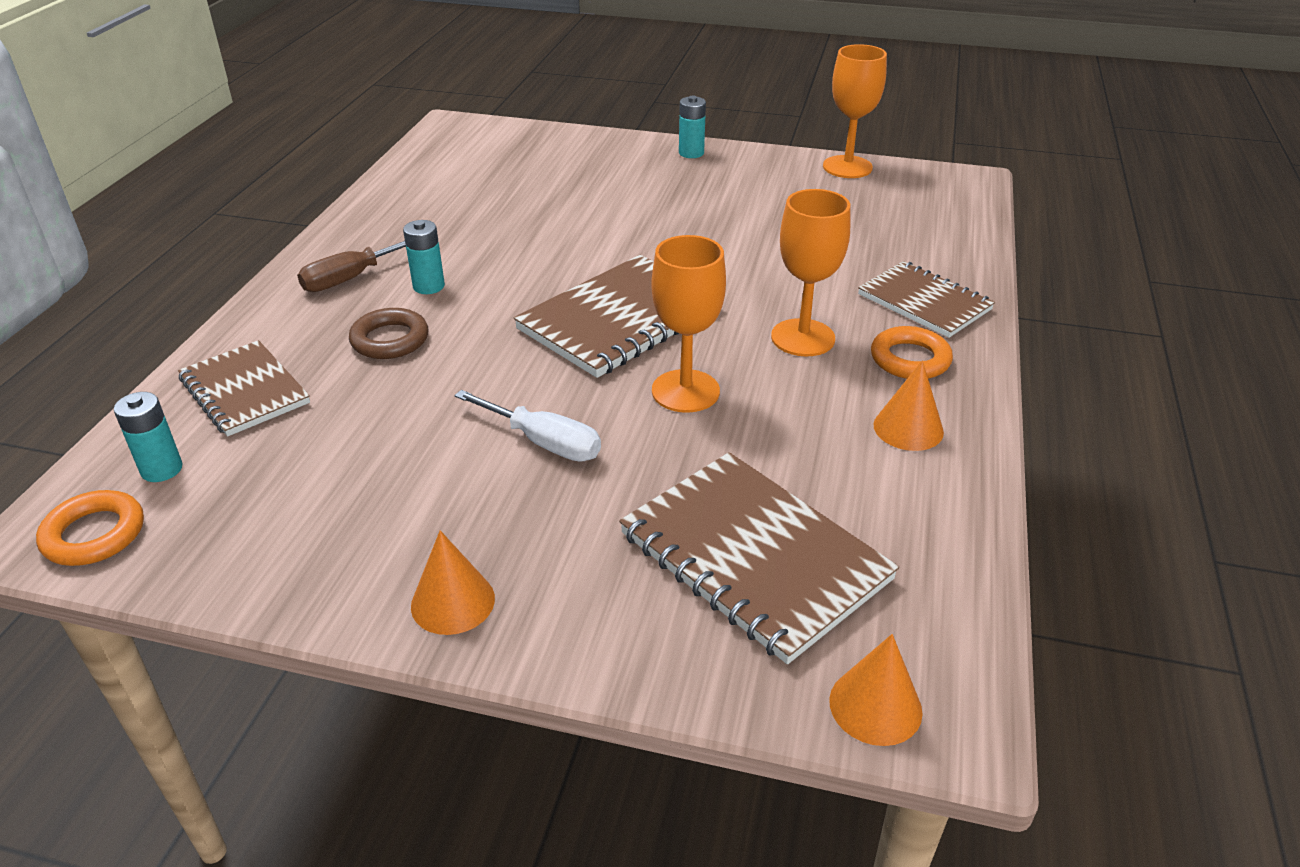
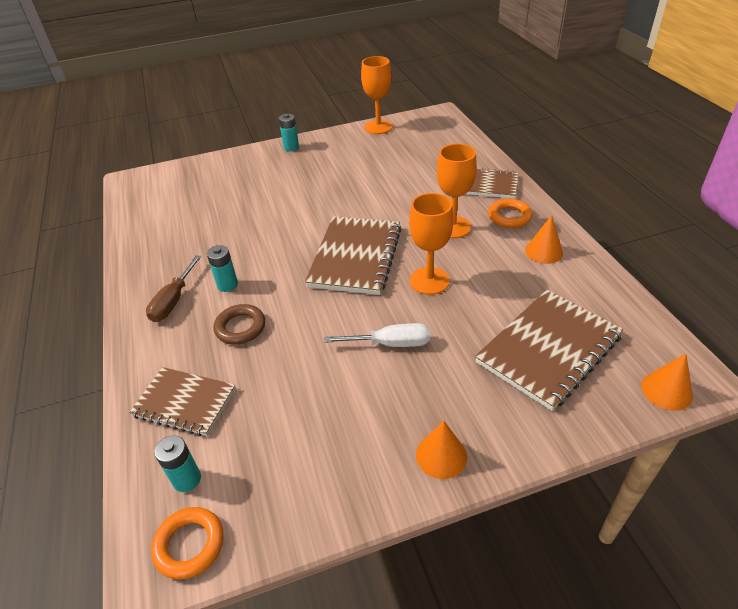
camera: 30 degrees left, 5 degrees up
(753, 557) = (548, 350): brown notebook -> brown notebook turned 60 degrees counterclockwise

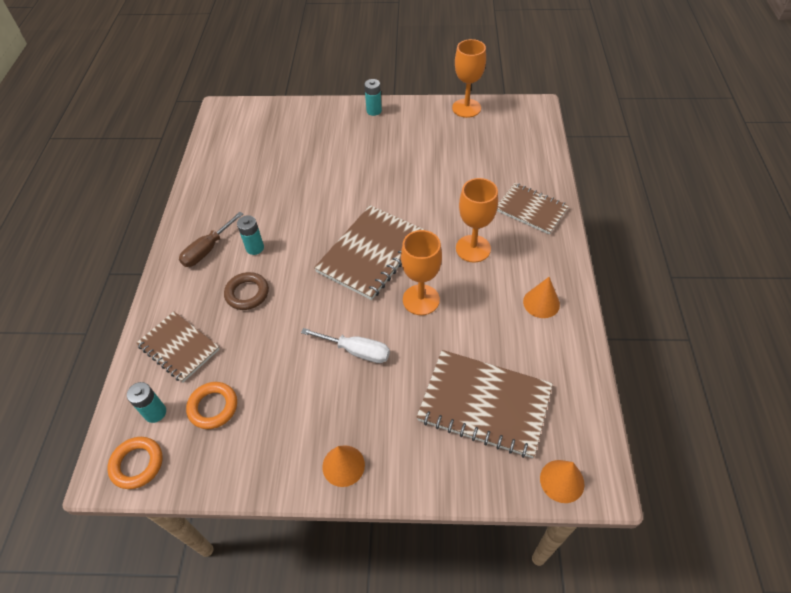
camera: 20 degrees right, 10 degrees up
(509, 217) = (532, 254): orange ring -> orange ring (213, 407)
(548, 350) = (484, 404): brown notebook -> brown notebook turned 45 degrees clockwise

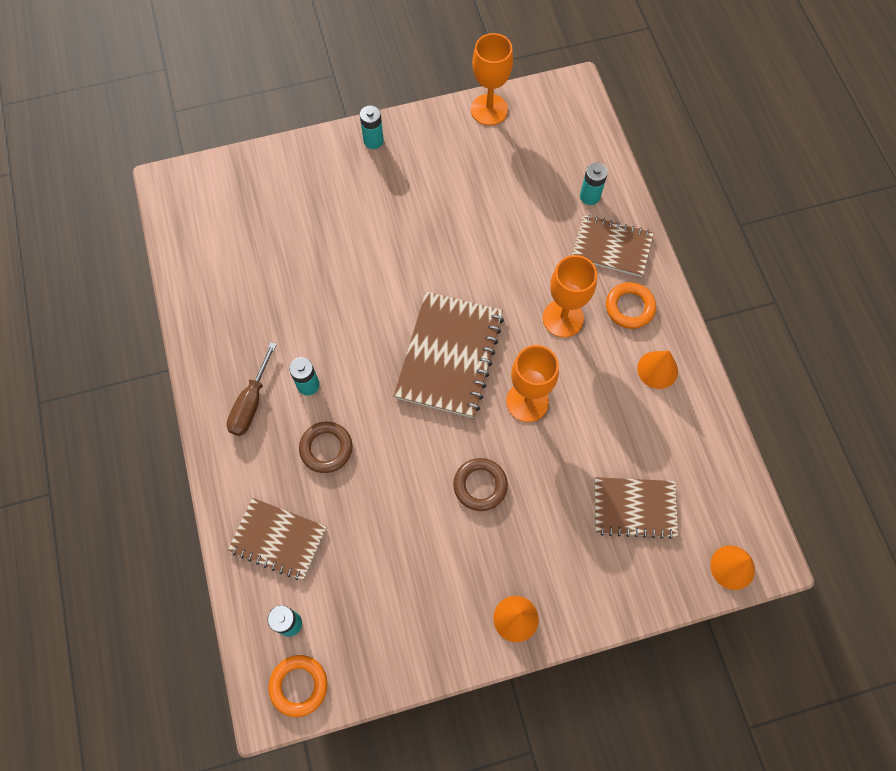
camera: 20 degrees left, 15 degrees up
(213, 407) = (351, 597): orange ring -> orange ring (629, 307)
(356, 351) = (480, 485): white screwdriver -> brown ring
(484, 404) = (634, 508): brown notebook -> brown notebook, size x0.65
(524, 174) = (590, 196): none -> turquoise battery

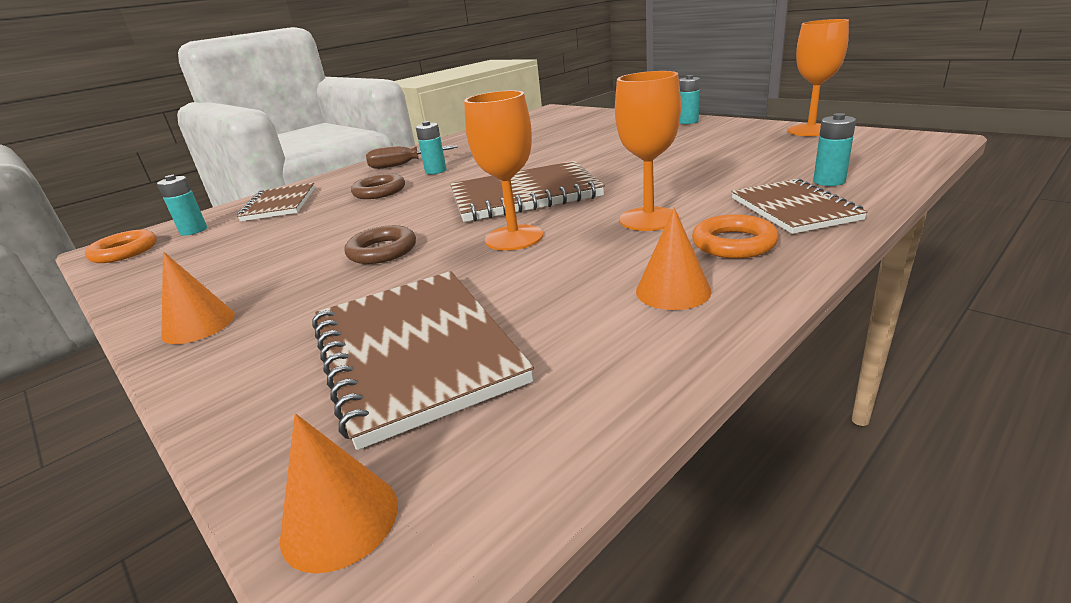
camera: 65 degrees right, 40 degrees down
(634, 508) = (414, 352): brown notebook -> brown notebook, size x1.54

